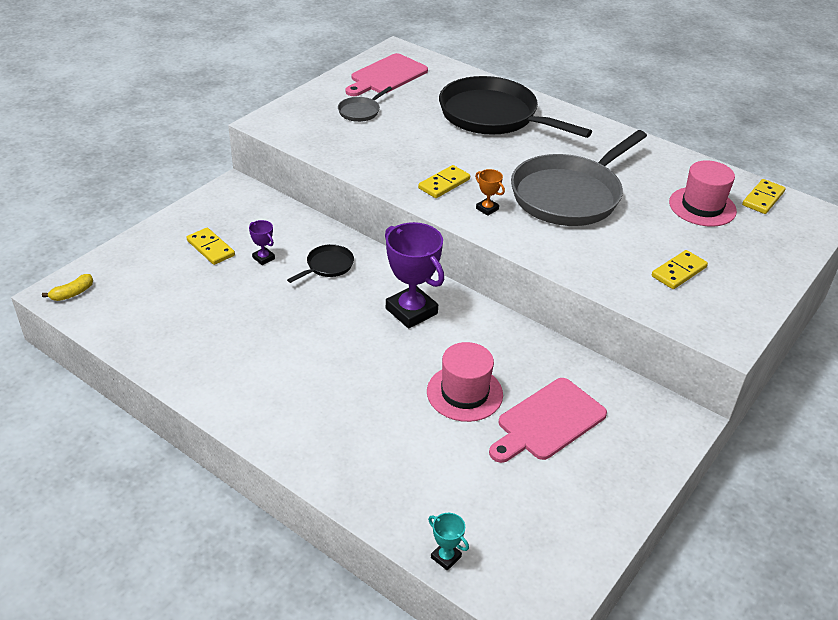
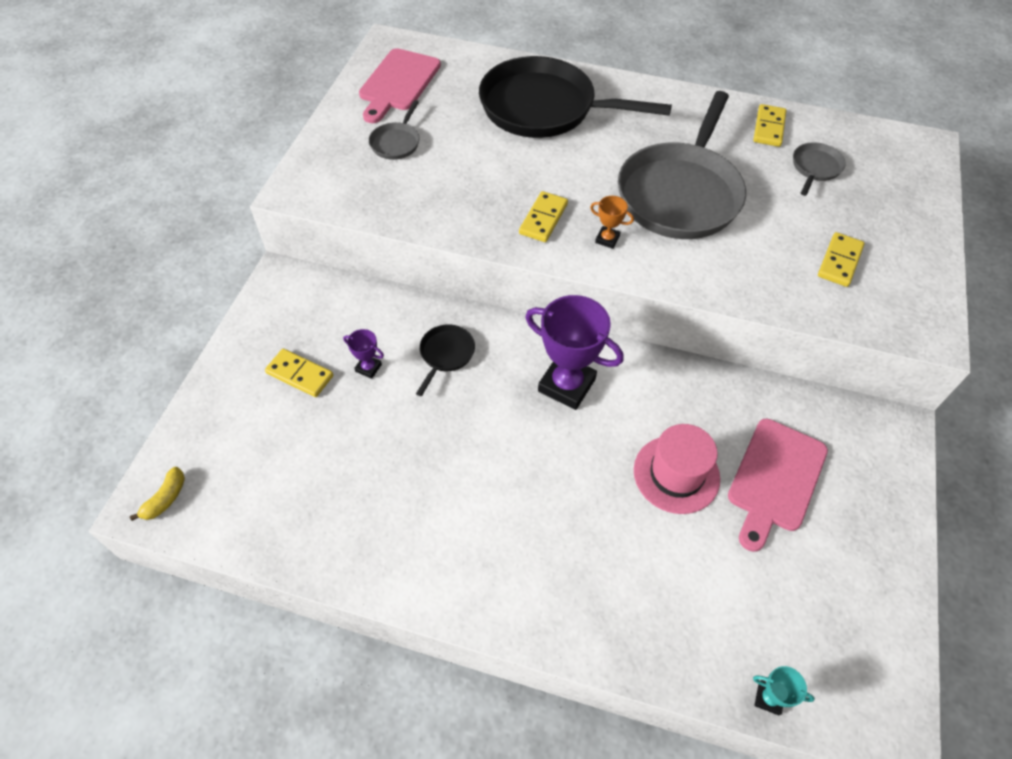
camera: 20 degrees left, 15 degrees up
(702, 207) = (815, 168): pink hat -> grey pan
(763, 199) = (864, 140): yellow domino -> yellow domino (769, 128)

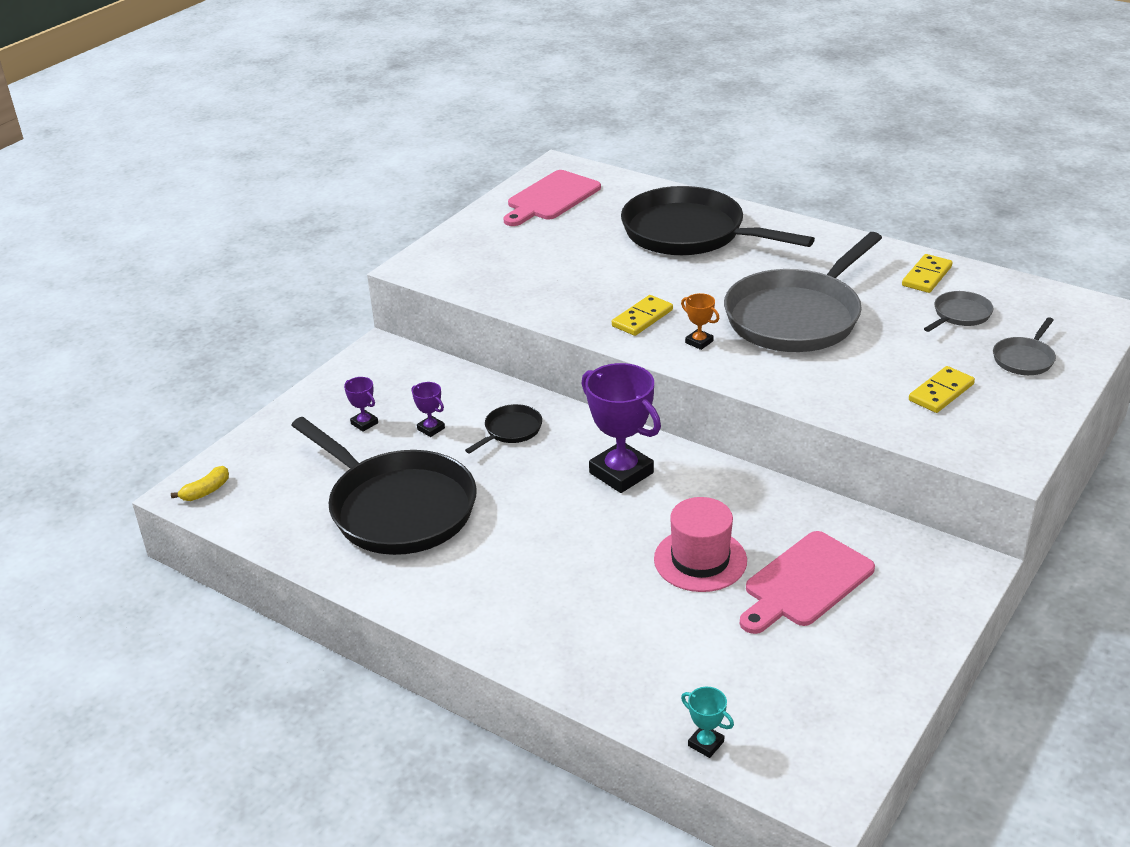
camera: 20 degrees right, 20 degrees down
(300, 374) = (364, 423): yellow domino -> purple trophy
(372, 476) = (397, 508): none -> black pan
(396, 142) = (526, 243): grey pan -> grey pan (1024, 359)

